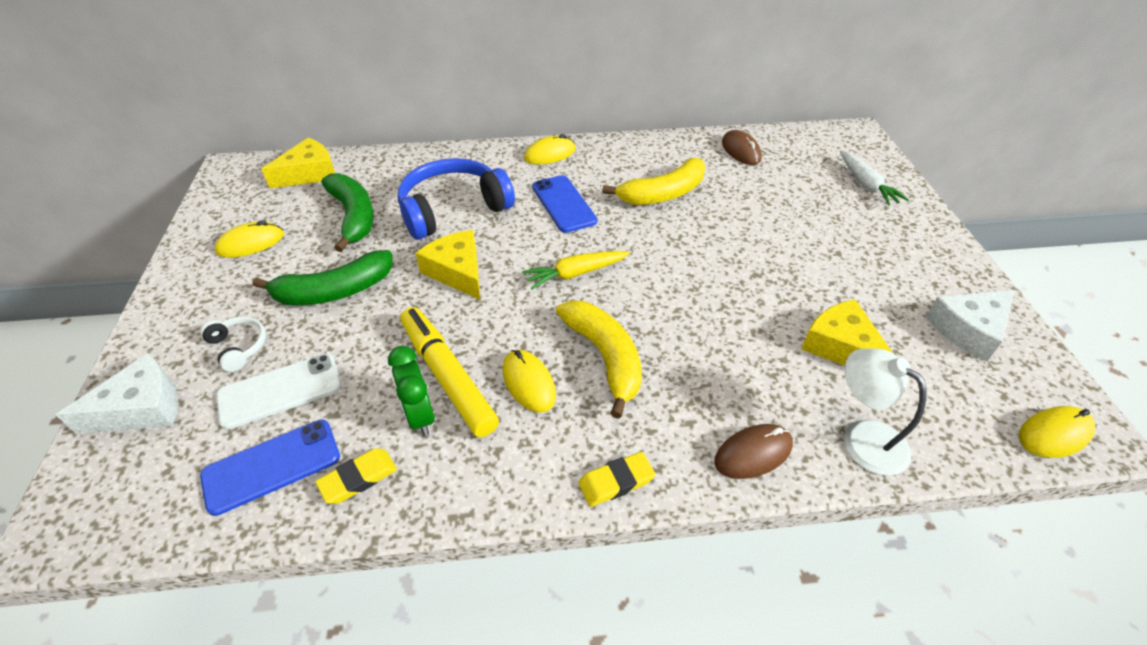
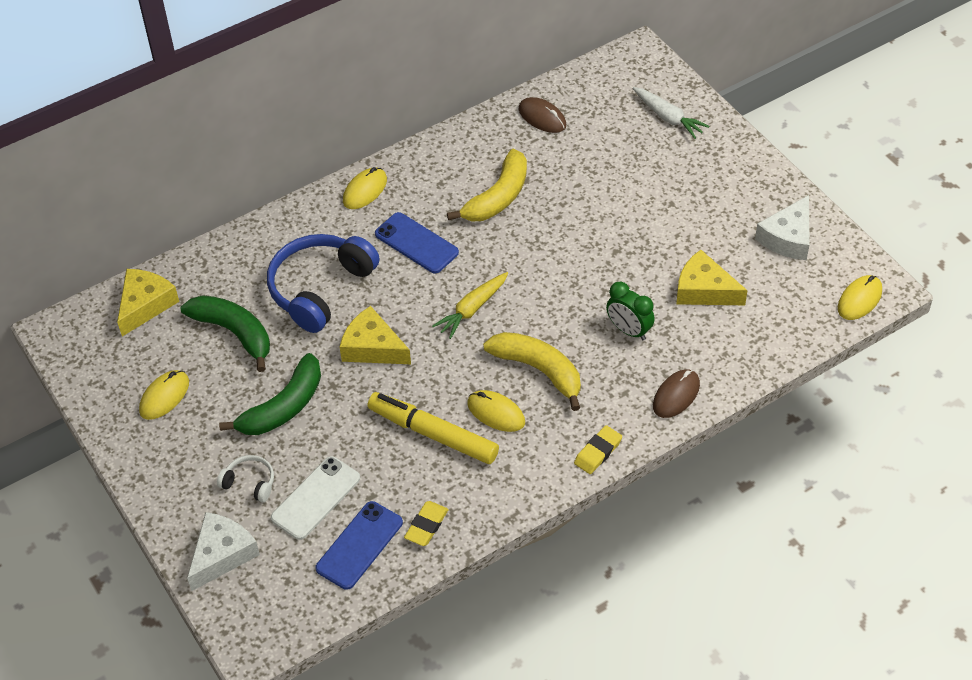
camera: 25 degrees left, 5 degrees up
(420, 416) = (435, 469): green clock -> green clock (629, 330)
(863, 438) = (742, 354): white lamp -> none

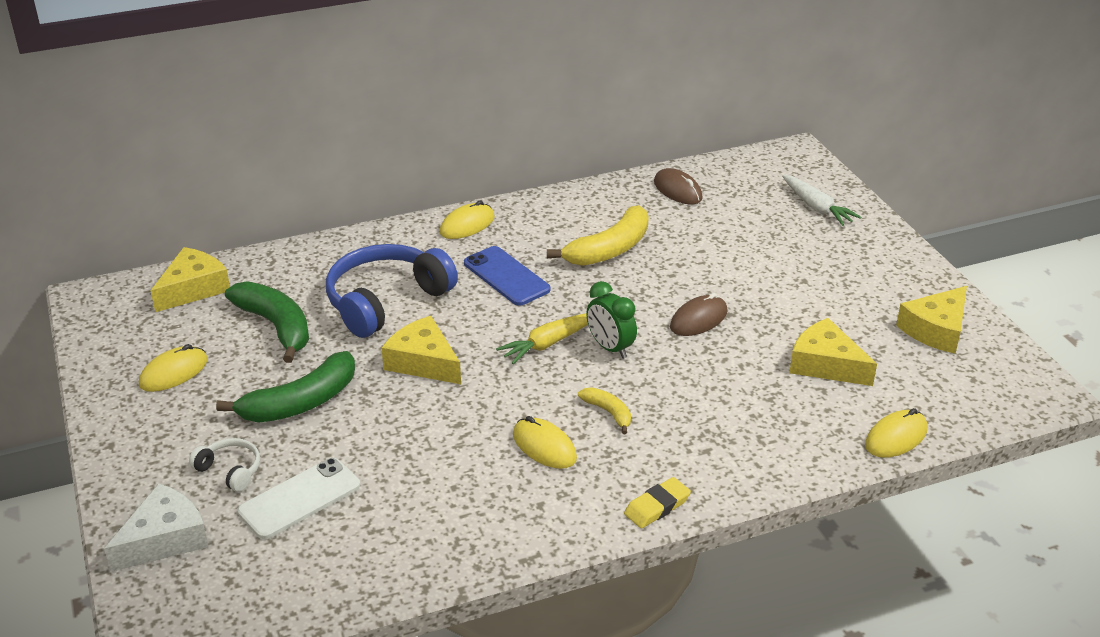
camera: 10 degrees right, 15 degrees down
(359, 545) = (332, 557): blue phone -> none
(426, 526) = (421, 550): yellow eraser -> none
(433, 434) = (462, 456): yellow marker -> none
(539, 370) = (608, 412): yellow banana -> yellow banana, size x0.51
(629, 330) = (726, 390): green clock -> green clock (610, 348)
(676, 395) = (769, 463): brown mouse -> brown mouse (698, 319)
(788, 238) = (936, 330): white cheese -> yellow cheese
(859, 299) = (1016, 401): yellow mouse -> yellow mouse (896, 437)

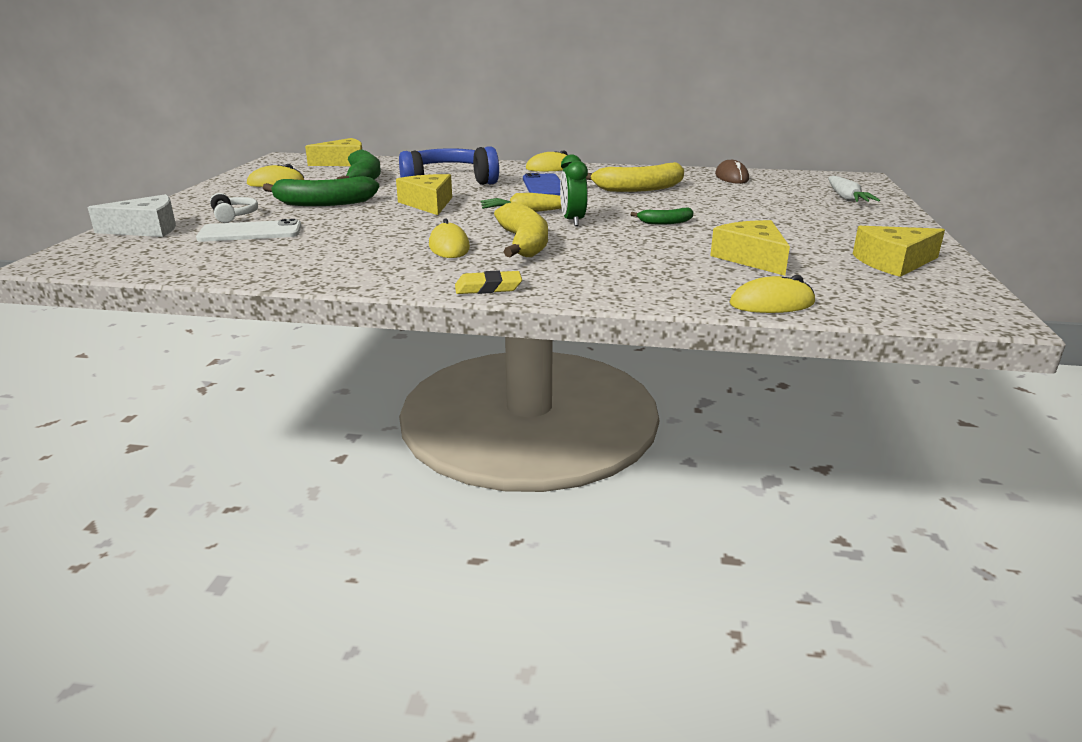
camera: 30 degrees right, 10 degrees down
(608, 412) = (524, 243): yellow banana -> yellow banana, size x1.96
(698, 319) = (665, 222): brown mouse -> green banana

